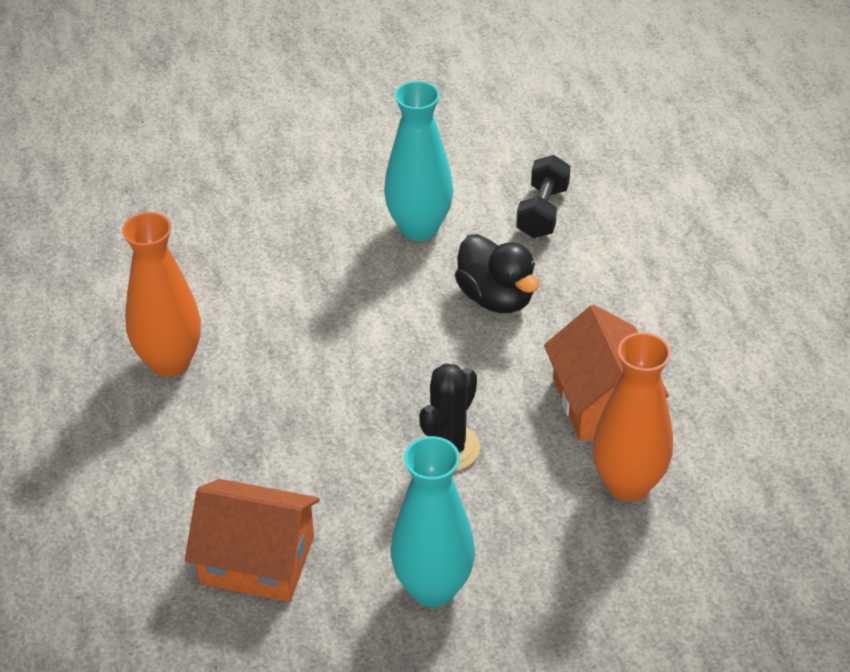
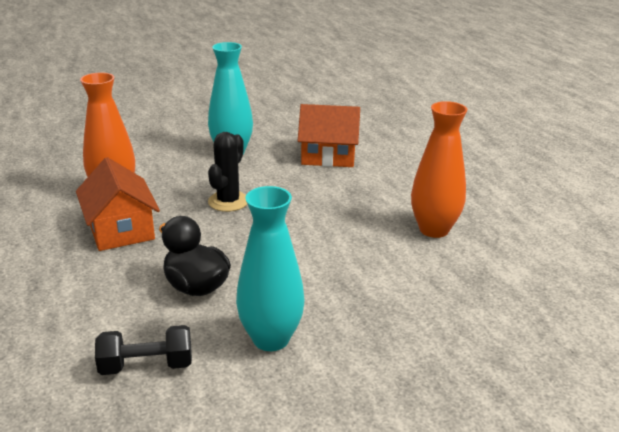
camera: 170 degrees right, 15 degrees down
(542, 212) = (146, 366): black dumbbell -> black dumbbell turned 75 degrees clockwise

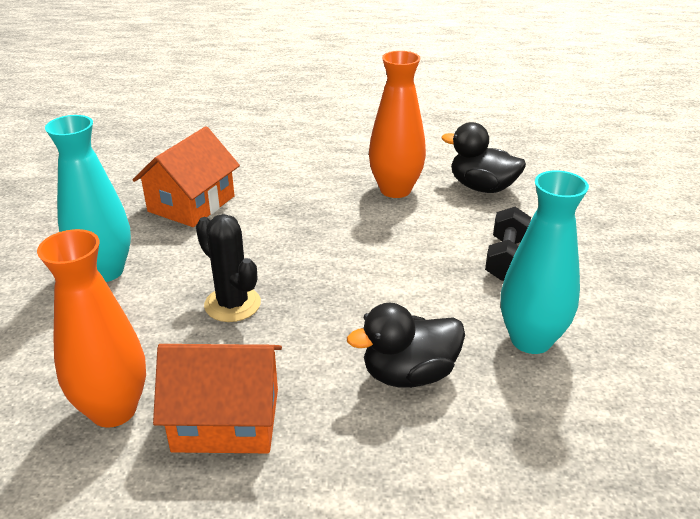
camera: 65 degrees left, 5 degrees up
(146, 366) = (548, 448): black dumbbell -> black dumbbell (506, 259)
(488, 273) = (482, 187): none -> black duck

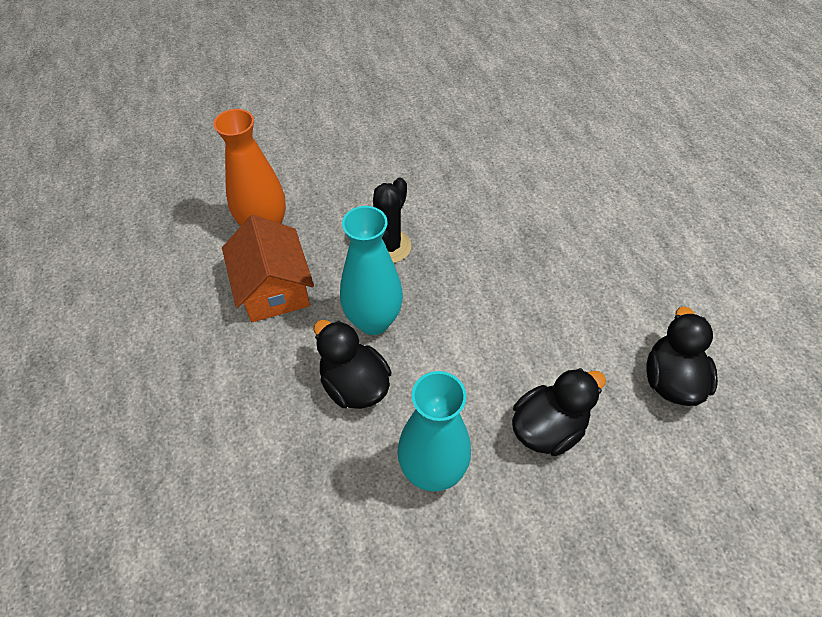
camera: 70 degrees right, 20 degrees up
(105, 271) = (393, 161): turquoise vase -> turquoise vase (373, 321)
(191, 204) = (502, 170): orange house -> none
(395, 190) = (615, 304): orange vase -> none
(506, 259) = (548, 427): black dumbbell -> black duck

